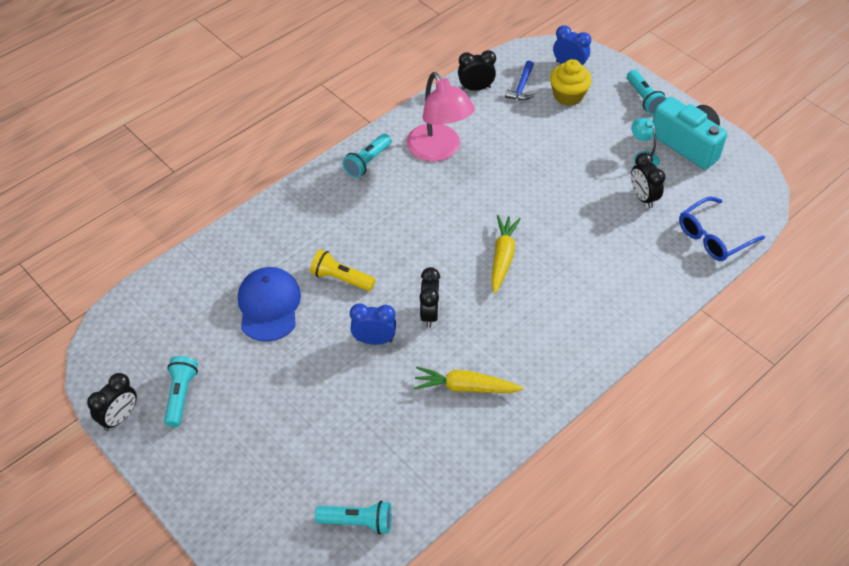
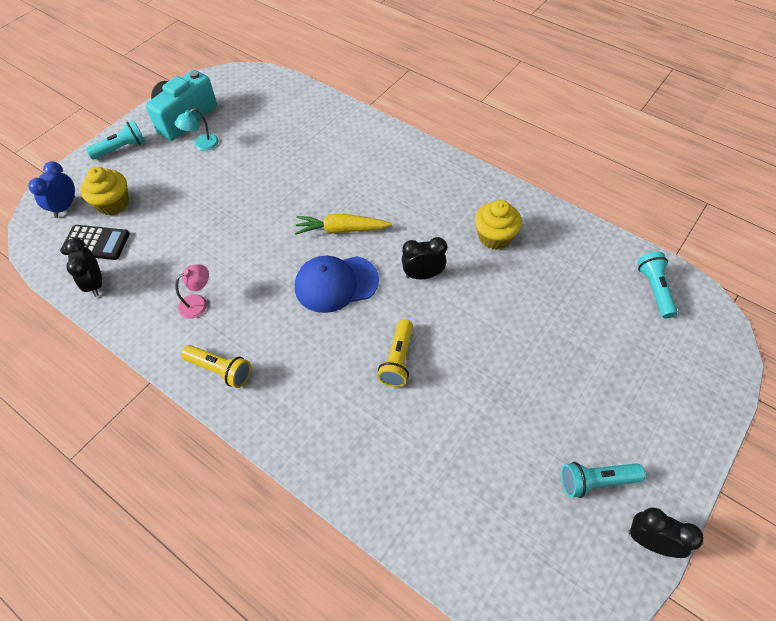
camera: 100 degrees left, 5 degrees up
(269, 306) = (452, 422): blue cap -> blue cap (336, 284)
(367, 162) = (220, 370): turquoise flashlight -> yellow flashlight
(374, 340) = (466, 314): blue clock -> none
(439, 150) = (198, 303): pink lamp -> pink lamp, size x0.48
(465, 387) = (494, 237): yellow carrot -> yellow cupcake
(521, 86) = (96, 243): blue hammer -> black calculator
(643, 197) = (253, 142): black clock -> none
(713, 237) = (293, 99): blue glasses -> none

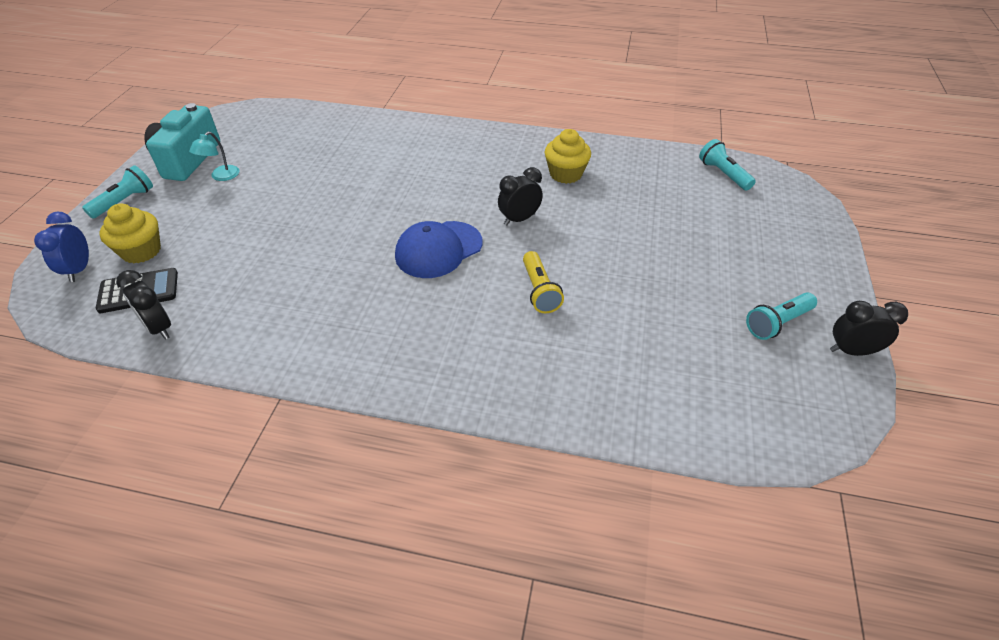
camera: 25 degrees left, 10 degrees down
(198, 303) = (297, 308): pink lamp -> none
(220, 370) = (358, 358): yellow flashlight -> none
(341, 230) = (416, 206): yellow carrot -> none

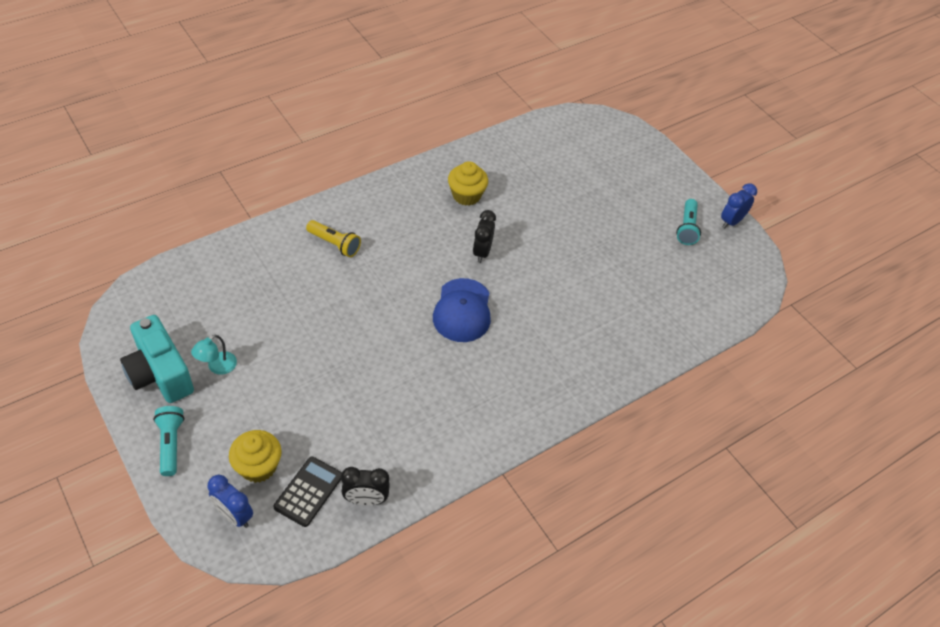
camera: 50 degrees left, 5 degrees up
(221, 176) = (217, 367): turquoise lamp -> turquoise lamp turned 60 degrees clockwise
(539, 291) = (555, 295): yellow flashlight -> yellow flashlight (334, 244)
(723, 174) = (558, 134): turquoise flashlight -> none
(851, 351) = (731, 221): black clock -> blue clock

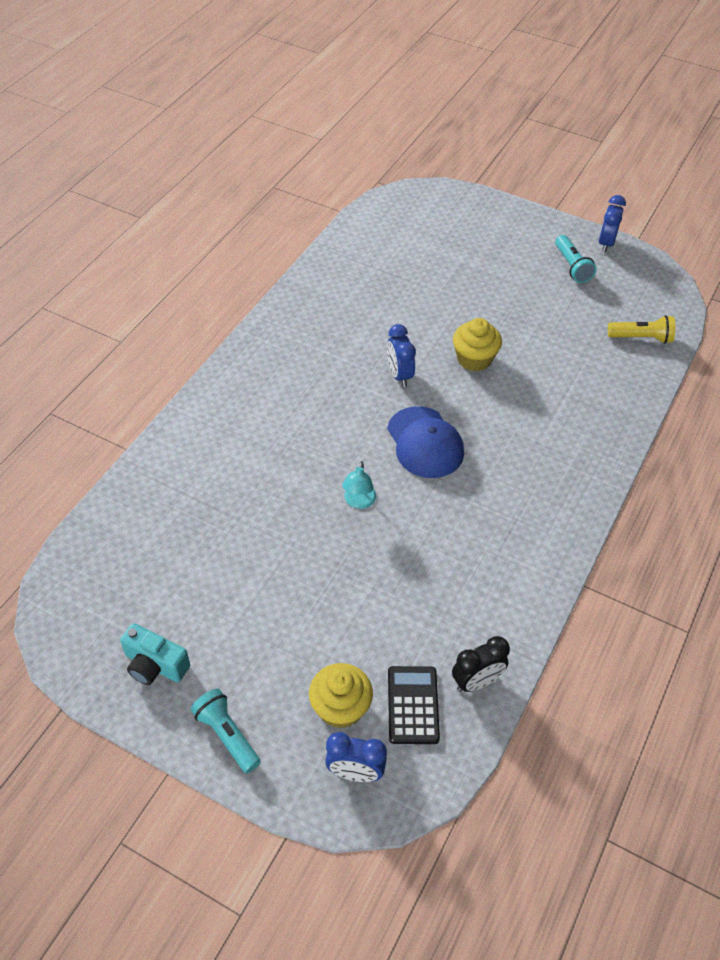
camera: 25 degrees left, 0 degrees up
(160, 373) = (155, 665): turquoise camera -> turquoise camera, size x0.64
(217, 367) = (214, 626): turquoise lamp -> turquoise lamp (359, 502)
(334, 244) = (241, 435): yellow flashlight -> yellow flashlight (641, 338)
(466, 195) = (340, 324): yellow cupcake -> yellow cupcake (474, 359)
(482, 252) = (399, 375): black clock -> blue clock

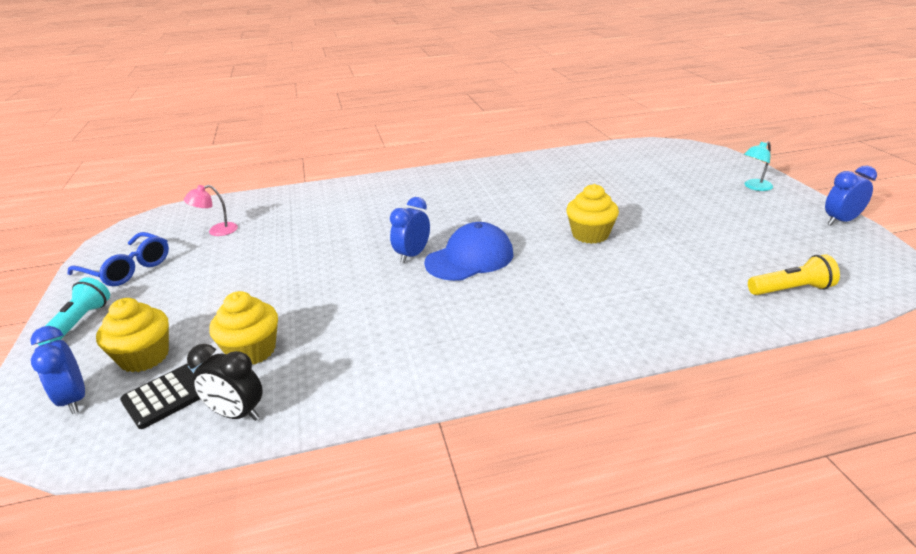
camera: 50 degrees right, 20 degrees down
(155, 665) = (127, 269): turquoise camera -> blue glasses
(157, 566) = (217, 231): none -> pink lamp
(359, 502) = (368, 263): turquoise lamp -> turquoise lamp (754, 187)
(399, 375) = (515, 219): blue clock -> blue clock (412, 255)
(407, 638) = (252, 351): none -> yellow cupcake
(425, 442) = (469, 258): blue cap -> blue cap turned 150 degrees counterclockwise
(572, 266) = (777, 221): turquoise flashlight -> none
(641, 338) = (791, 289): yellow flashlight -> yellow flashlight turned 60 degrees counterclockwise

